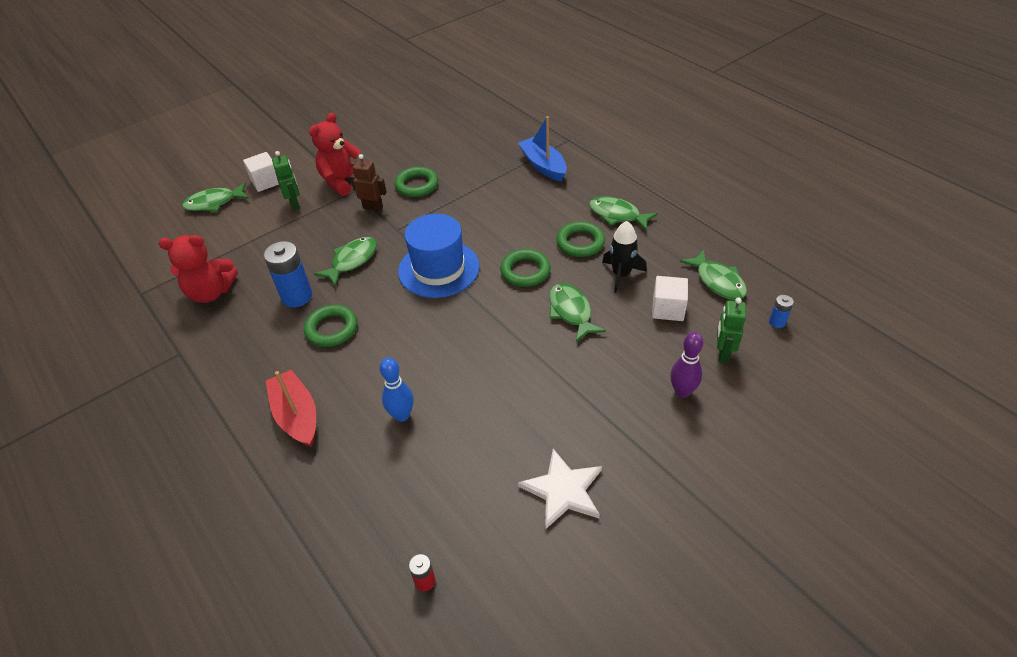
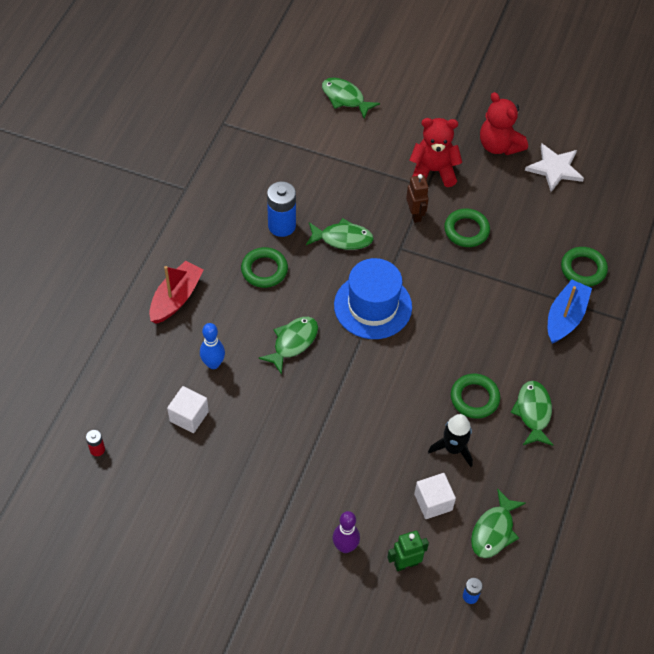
camera: 55 degrees right, 10 degrees up
(211, 292) = (251, 167): red teddy bear -> red teddy bear (499, 145)
(266, 182) = (394, 116): white cube -> white cube (189, 416)
(295, 204) = (382, 155): green robot -> none
(525, 271) = (410, 372): green ring -> green ring (583, 269)
(563, 490) = (207, 500): white star -> white star (554, 168)
(571, 312) = (384, 428): green fish -> green fish (293, 342)

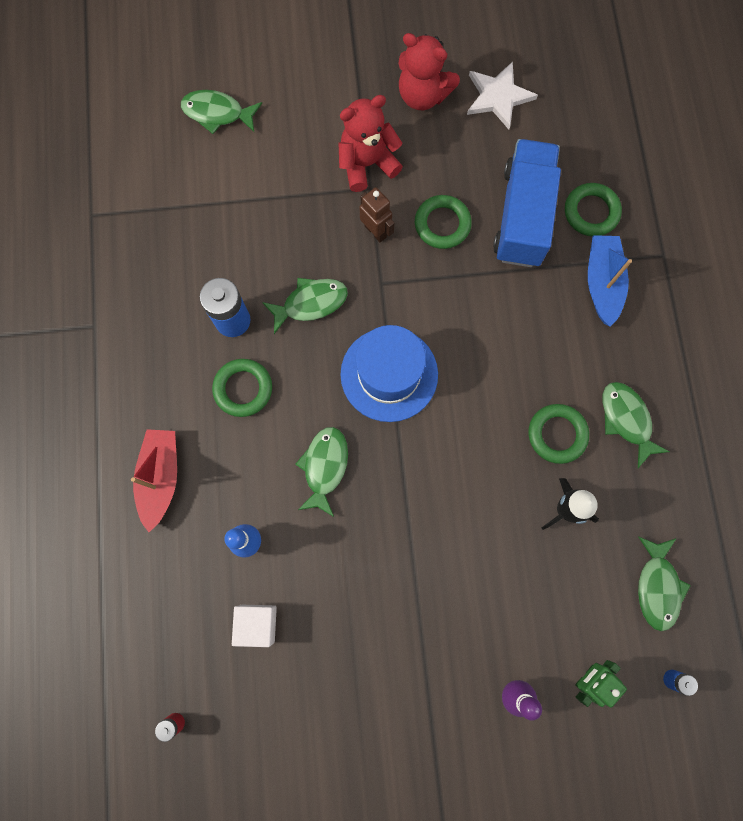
camera: 25 degrees left, 20 degrees up
(433, 502) = (577, 586): white cube -> none
(529, 250) = (522, 216): none -> blue truck

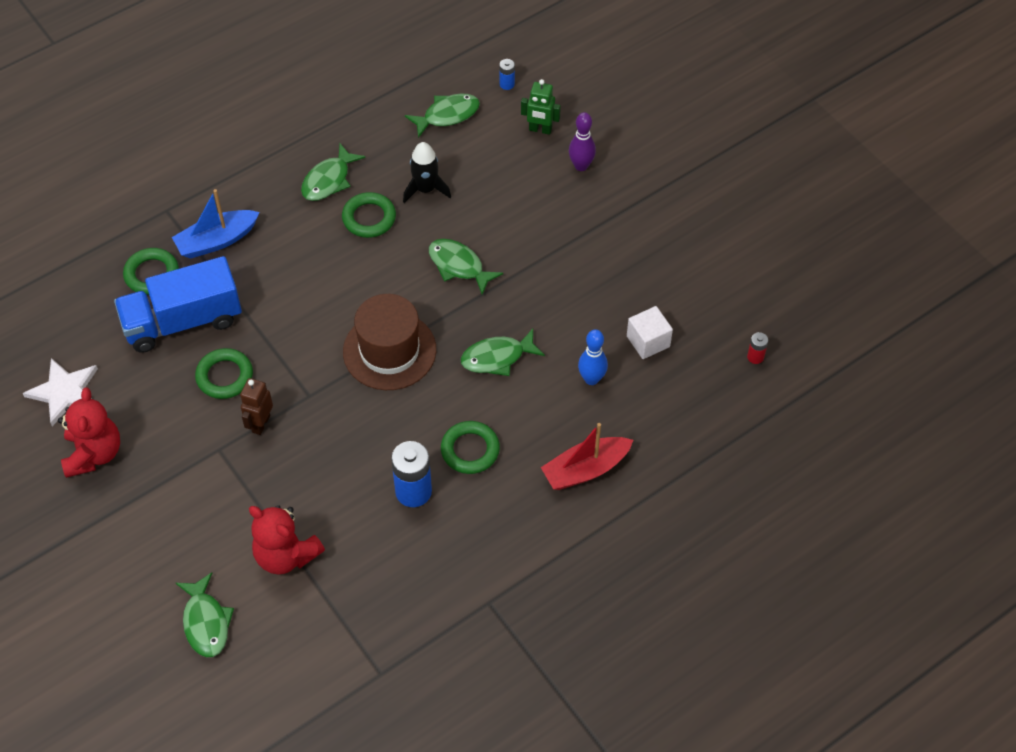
camera: 120 degrees left, 20 degrees down
(311, 303) = (360, 439): green fish -> green fish (459, 266)
(367, 164) = (194, 464): red teddy bear -> red teddy bear (286, 555)
(389, 374) = (389, 351): blue hat -> brown hat

